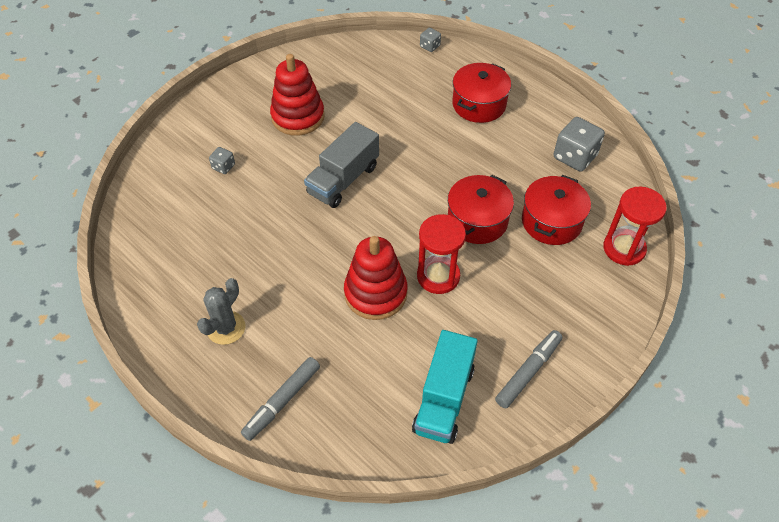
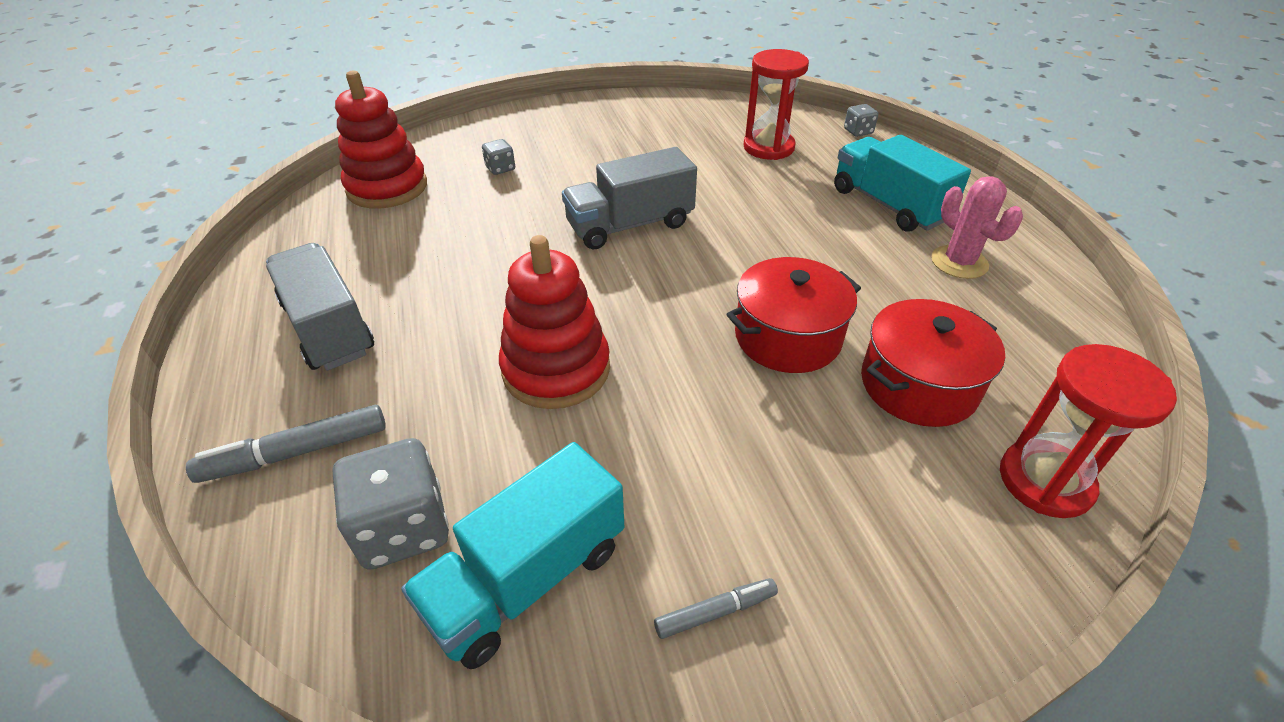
camera: 30 degrees right, 10 degrees down
(226, 328) = (328, 328): grey cactus -> grey truck
(298, 117) = (630, 150): red stacking toy -> red stacking toy (387, 188)
(438, 276) = (668, 385): red hourglass -> red hourglass (768, 147)
(479, 104) = (888, 205): red pot -> turquoise truck
(528, 372) = (715, 612): grey marker -> grey marker, size x0.59
(535, 133) = (959, 262): none -> pink cactus
(575, 157) = (1015, 312): grey dice -> grey dice (403, 527)

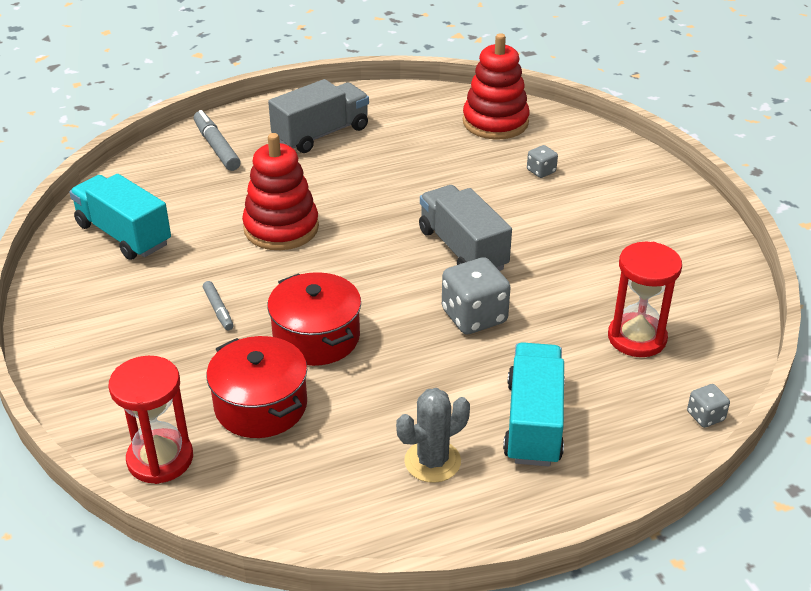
camera: 85 degrees right, 5 degrees down
(403, 527) = (162, 191): grey dice -> grey dice (474, 316)
(715, 612) = (92, 300): grey marker -> grey marker (218, 310)
(888, 205) = (533, 422): turquoise truck -> turquoise truck turned 45 degrees counterclockwise
(959, 262) = (432, 461): pink cactus -> grey cactus

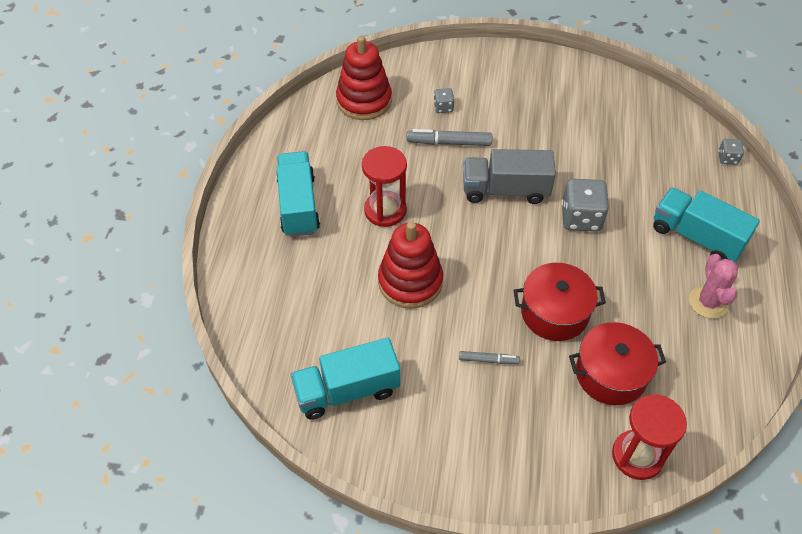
camera: 60 degrees left, 15 degrees up
(216, 147) = (263, 280): grey marker -> grey marker (449, 143)
(321, 134) = (298, 205): grey truck -> turquoise truck
(432, 461) = (708, 302): grey cactus -> pink cactus
(637, 338) = (645, 151): red hourglass -> red hourglass (385, 210)

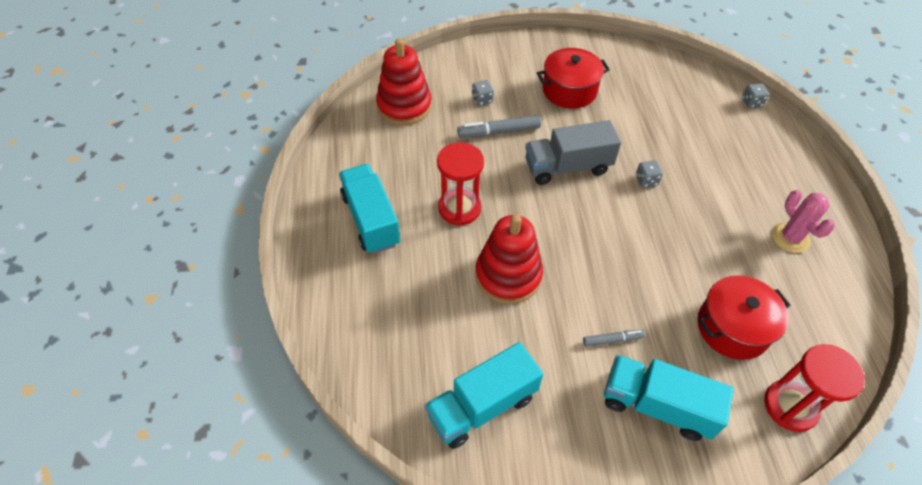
camera: 15 degrees left, 0 degrees up
(554, 312) = (657, 277): red pot -> red pot (569, 90)
(581, 218) = (646, 180): grey dice -> grey dice, size x0.51
(696, 237) = (755, 178): turquoise truck -> turquoise truck (656, 405)

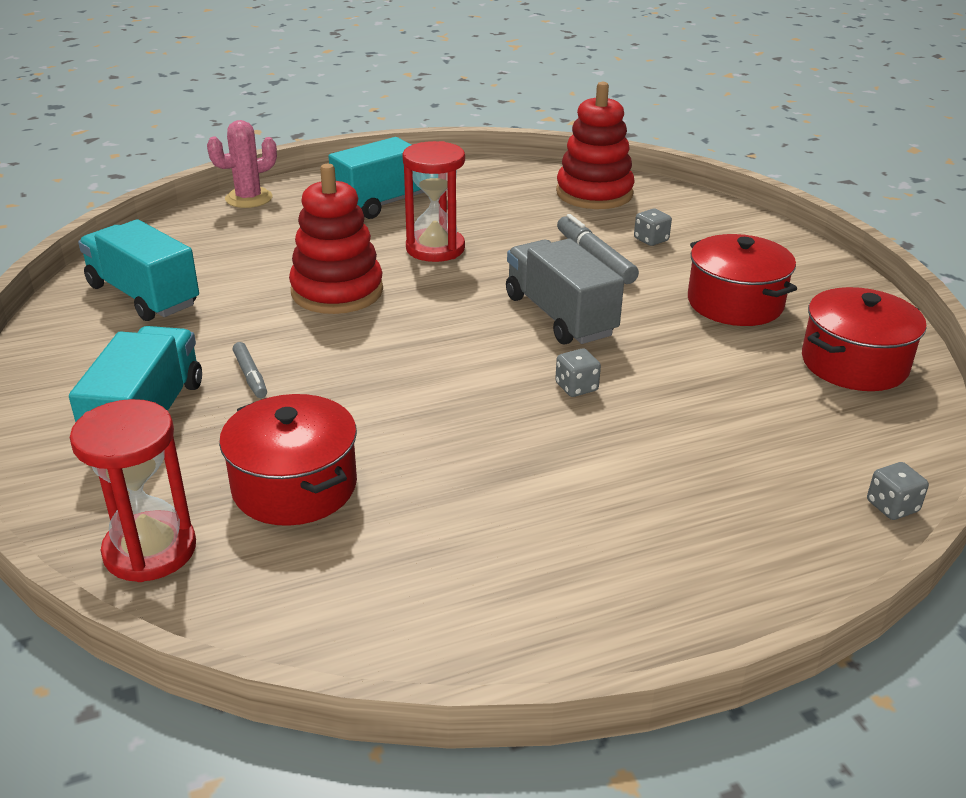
camera: 75 degrees right, 20 degrees down
(638, 70) = (854, 363): none -> red pot
(790, 237) = (525, 558): pink cactus -> pink cactus (249, 198)

